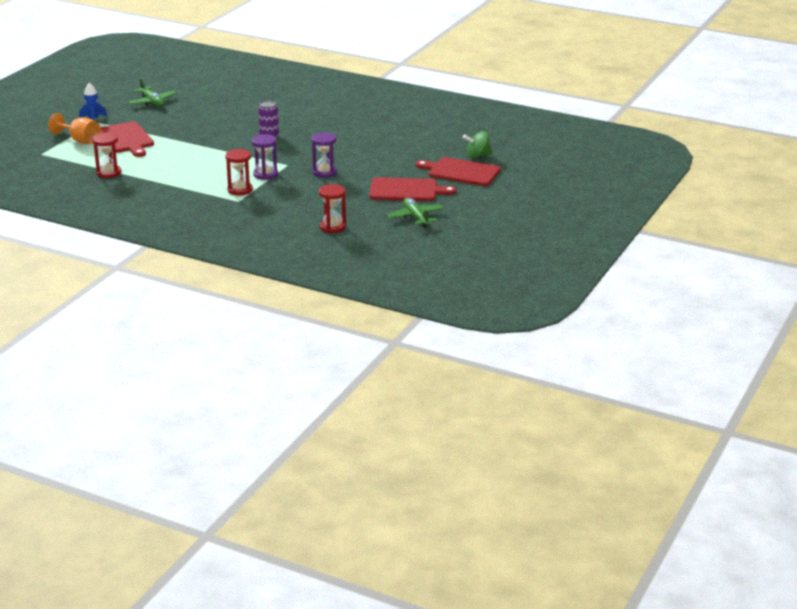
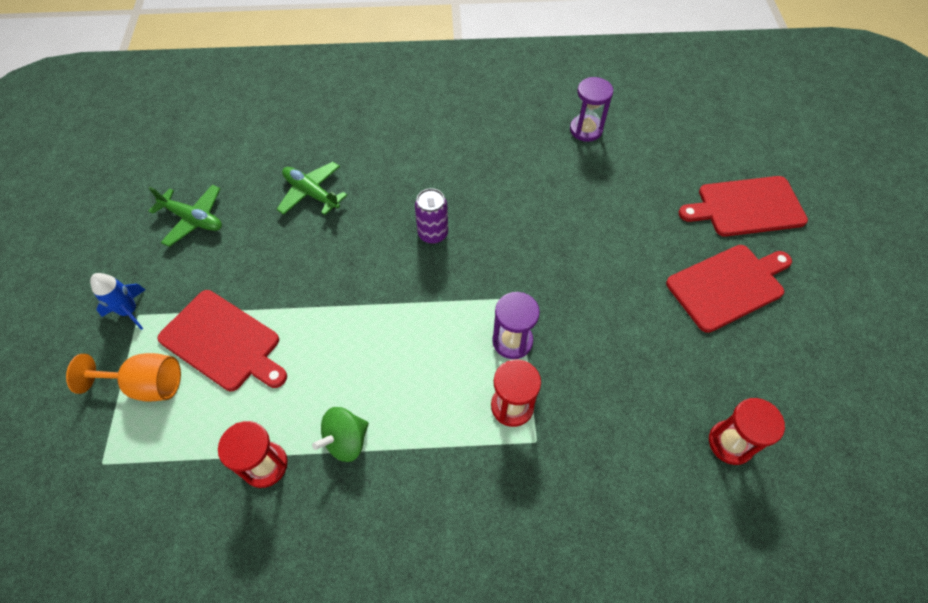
camera: 30 degrees left, 30 degrees up
(324, 172) = (587, 293): purple hourglass -> purple hourglass (586, 130)
(416, 217) = (805, 351): green plane -> green plane (311, 193)
(478, 156) = (728, 161): green spinning top -> green spinning top (346, 440)

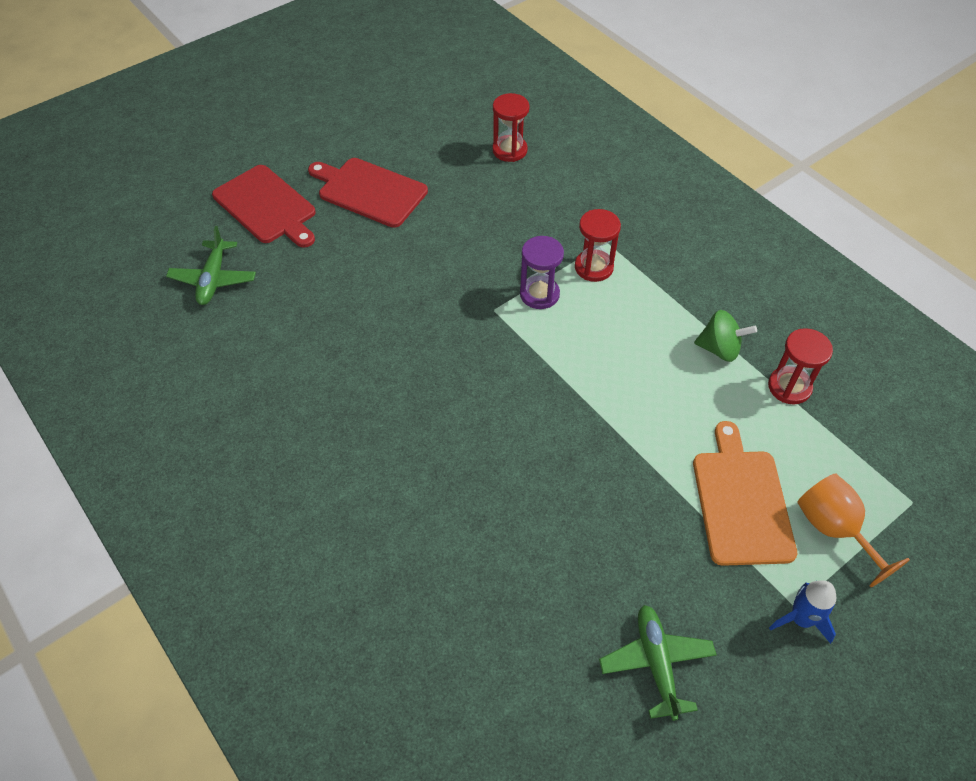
camera: 125 degrees left, 5 degrees down
(223, 342) = (741, 501): red cutting board -> orange cutting board
(311, 193) = (519, 562): green plane -> green plane (213, 279)
(433, 234) = (479, 412): purple can -> none
(586, 130) = (235, 359): purple hourglass -> none

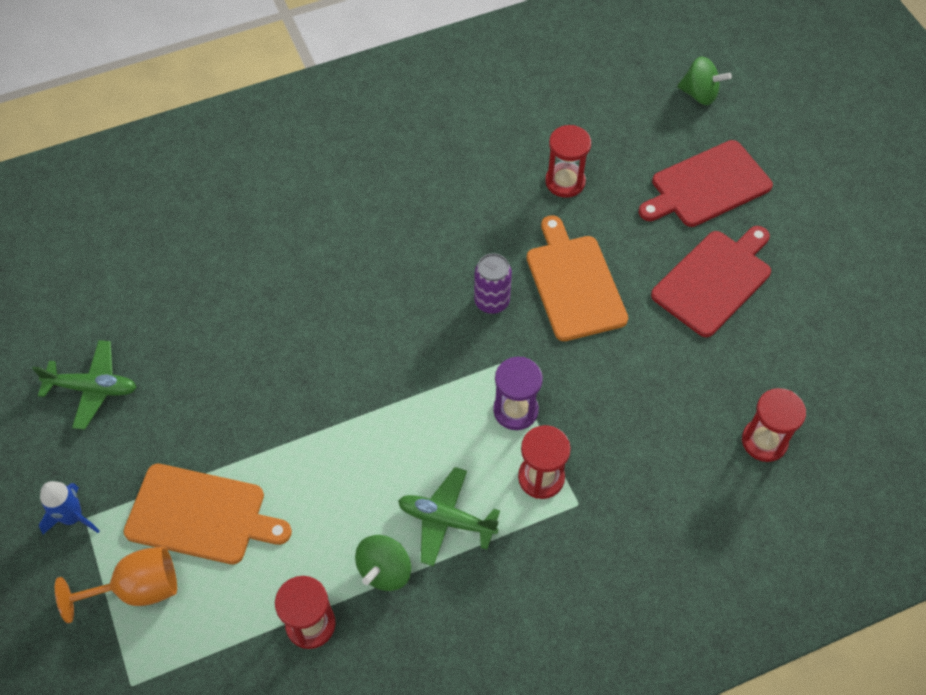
camera: 105 degrees right, 5 degrees up
(153, 224) = (699, 94): none -> green spinning top
(213, 279) = (611, 135): green plane -> green plane (446, 520)
(279, 304) = (565, 182): none -> red hourglass
(397, 278) = (574, 283): none -> orange cutting board
(434, 332) = (491, 302): none -> purple can

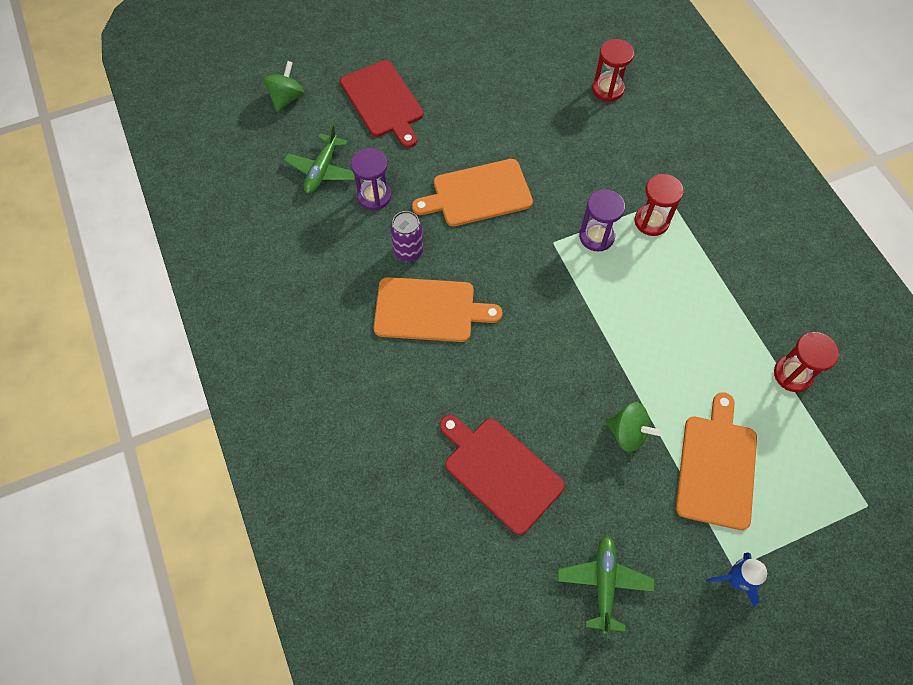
camera: 90 degrees left, 5 degrees up
(138, 589) = (789, 511): orange goblet -> none
(385, 570) = (741, 324): green spinning top -> green spinning top (627, 433)
(414, 236) = (429, 310): none -> orange cutting board
(446, 520) = (694, 283): green plane -> green plane (322, 170)
(491, 302) = (497, 251): purple can -> purple can (408, 251)
(565, 182) = (374, 196): red hourglass -> purple hourglass
(714, 280) = (473, 105): red cutting board -> red cutting board (500, 471)

